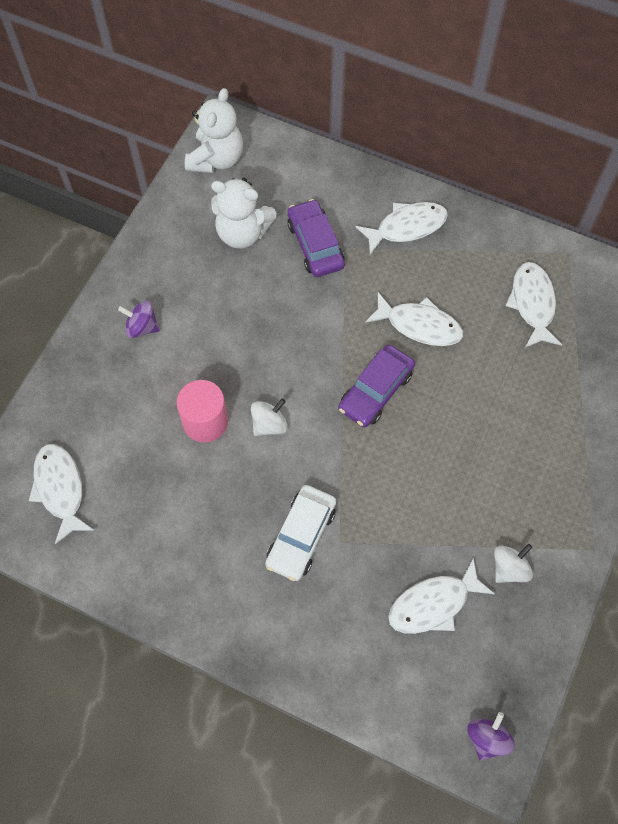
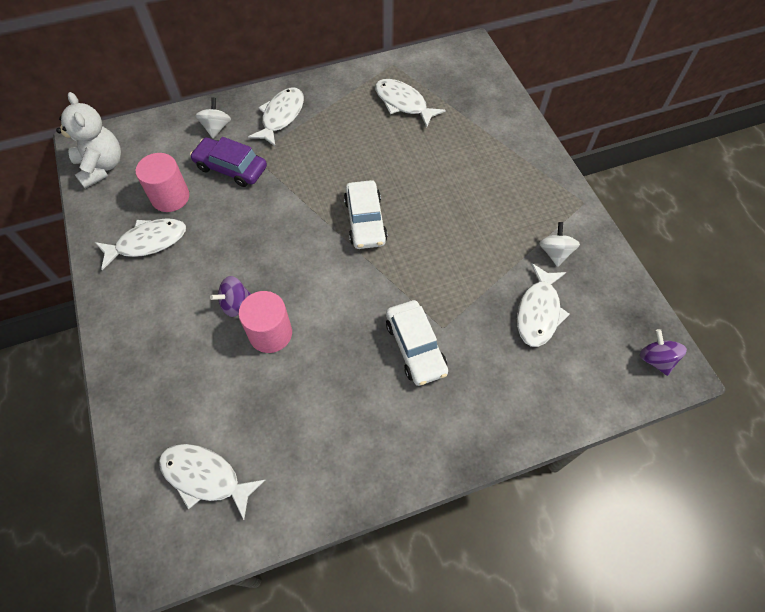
camera: 45 degrees left, 5 degrees down
(142, 327) = (155, 312): purple spinning top -> purple spinning top (235, 304)
(242, 233) = (170, 197): white teddy bear -> pink cylinder
(269, 424) = (318, 297): white spinning top -> white spinning top (216, 128)
(376, 391) = (365, 221): purple car -> white car
(419, 325) = (350, 163): white fish -> white fish (147, 242)

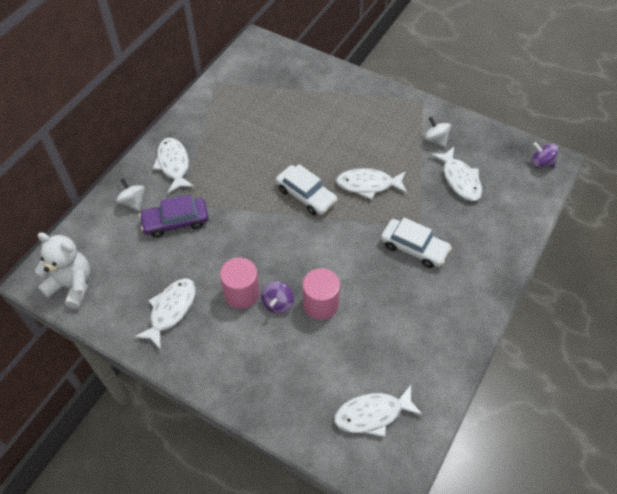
camera: 40 degrees left, 5 degrees down
(170, 197) = (152, 270): pink cylinder -> pink cylinder (241, 293)
(403, 103) = (251, 105): white fish -> white fish (368, 185)

